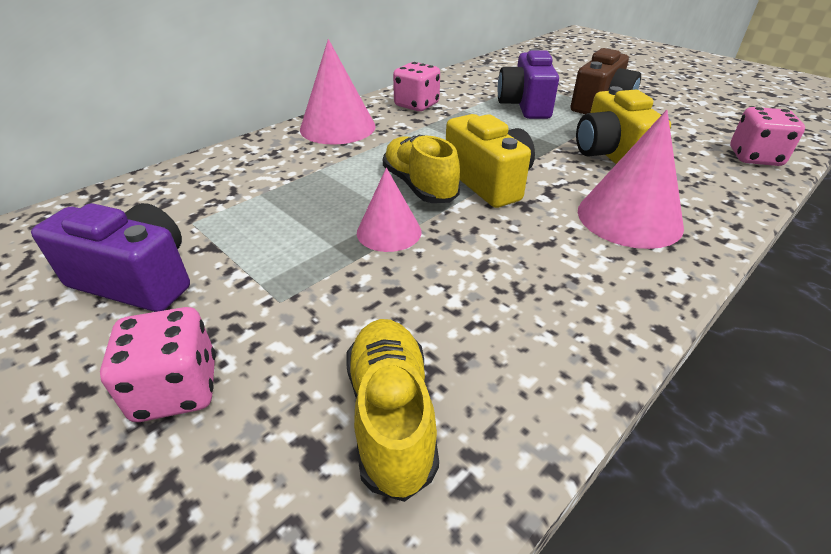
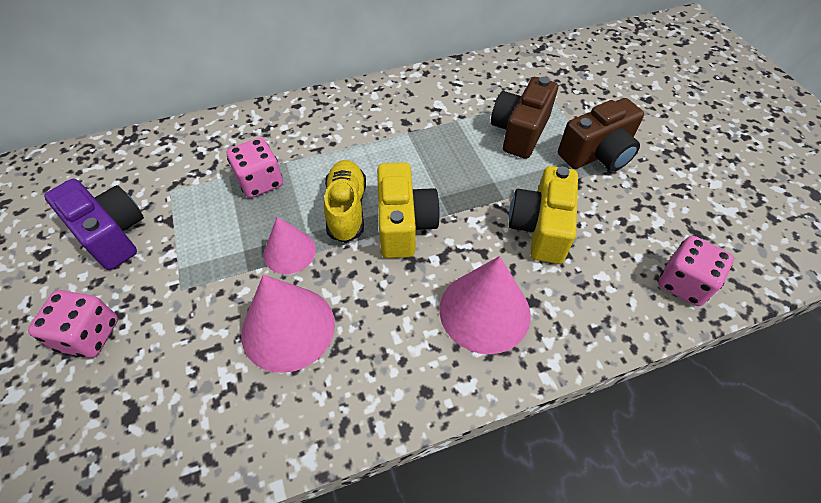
camera: 25 degrees right, 15 degrees up
(337, 127) = (333, 112): pink cone -> pink cone (288, 328)
(391, 415) = (185, 410): yellow shoe -> none
(416, 105) = (420, 100): pink dice -> pink dice (260, 182)
(525, 106) = (519, 132): purple camera -> brown camera

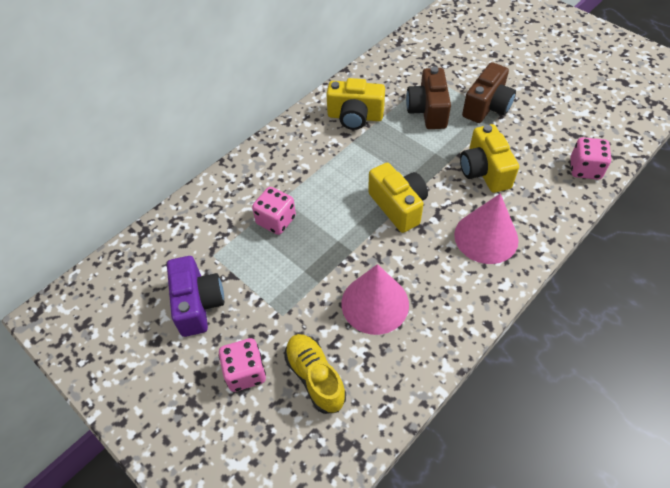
camera: 25 degrees left, 0 degrees up
(112, 234) = (198, 304): purple camera -> purple camera turned 60 degrees clockwise
(289, 252) = (336, 257): pink cone -> none
(347, 209) = (352, 212): yellow shoe -> yellow shoe (315, 377)
(430, 107) = (355, 117): none -> yellow camera

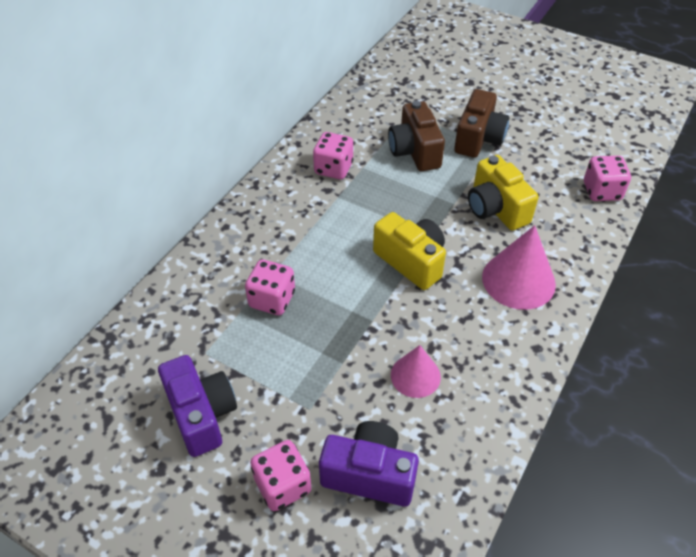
camera: 15 degrees left, 5 degrees down
(315, 377) = (369, 474): yellow shoe -> purple camera
(355, 117) = (333, 168): yellow camera -> pink dice
(375, 303) = (415, 375): pink cone -> pink cone, size x0.62

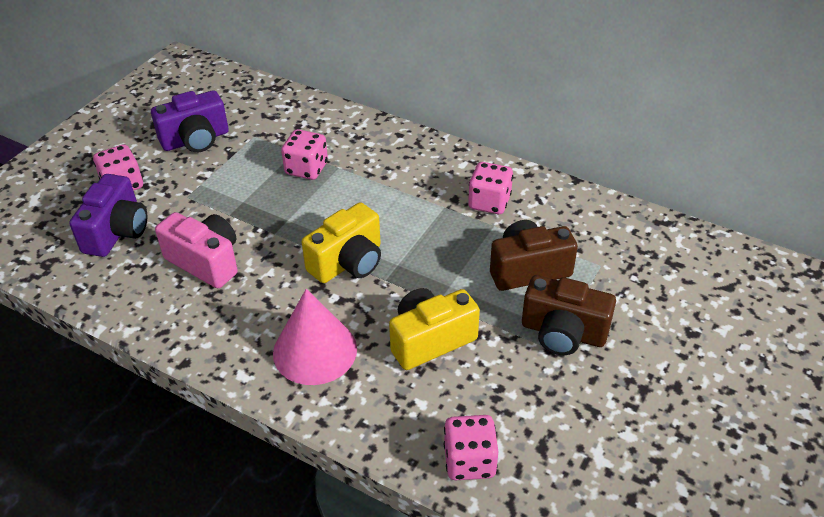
camera: 90 degrees right, 5 degrees down
(415, 375) = (205, 262): pink cone -> pink camera

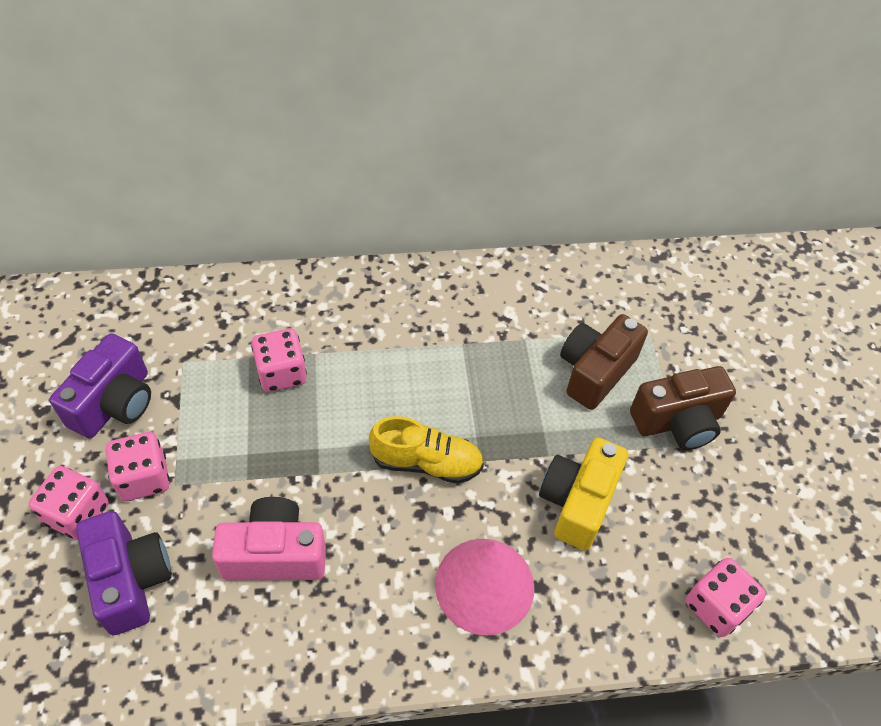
camera: 40 degrees left, 10 degrees up
(348, 262) = (426, 462): yellow camera -> yellow shoe
(489, 202) = (499, 315): pink dice -> pink dice (144, 478)

